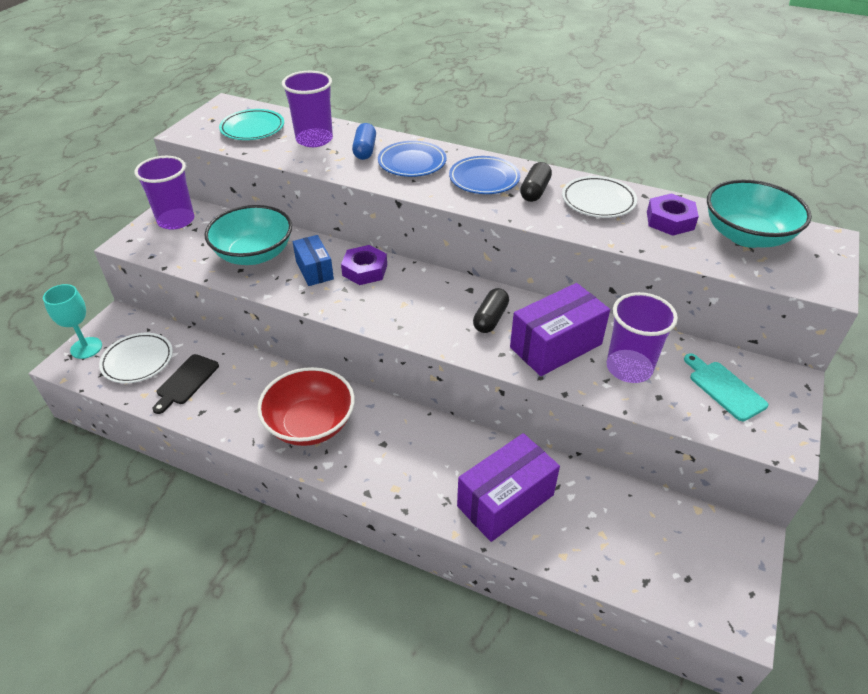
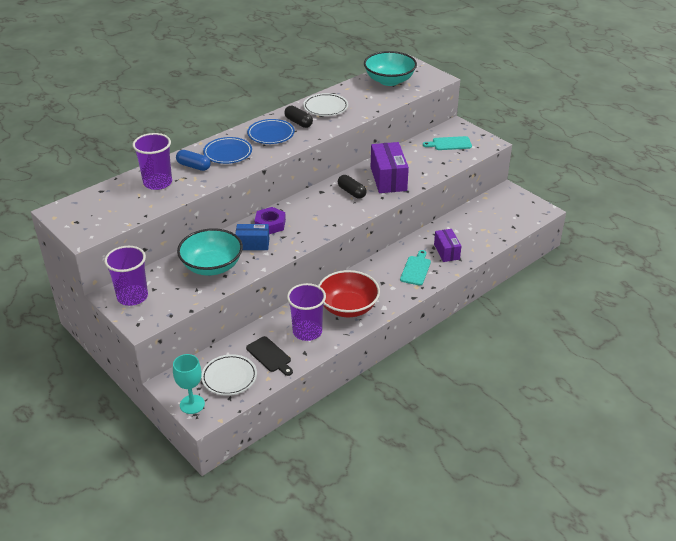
camera: 65 degrees left, 5 degrees down
(252, 129) = (112, 205): turquoise plate -> none
(437, 474) = (416, 269): none -> turquoise cutting board
(505, 500) = (446, 252): purple box -> purple box, size x0.61
(629, 368) = (419, 163): purple cup -> purple cup (307, 331)
(670, 220) = (360, 94): purple nut -> none

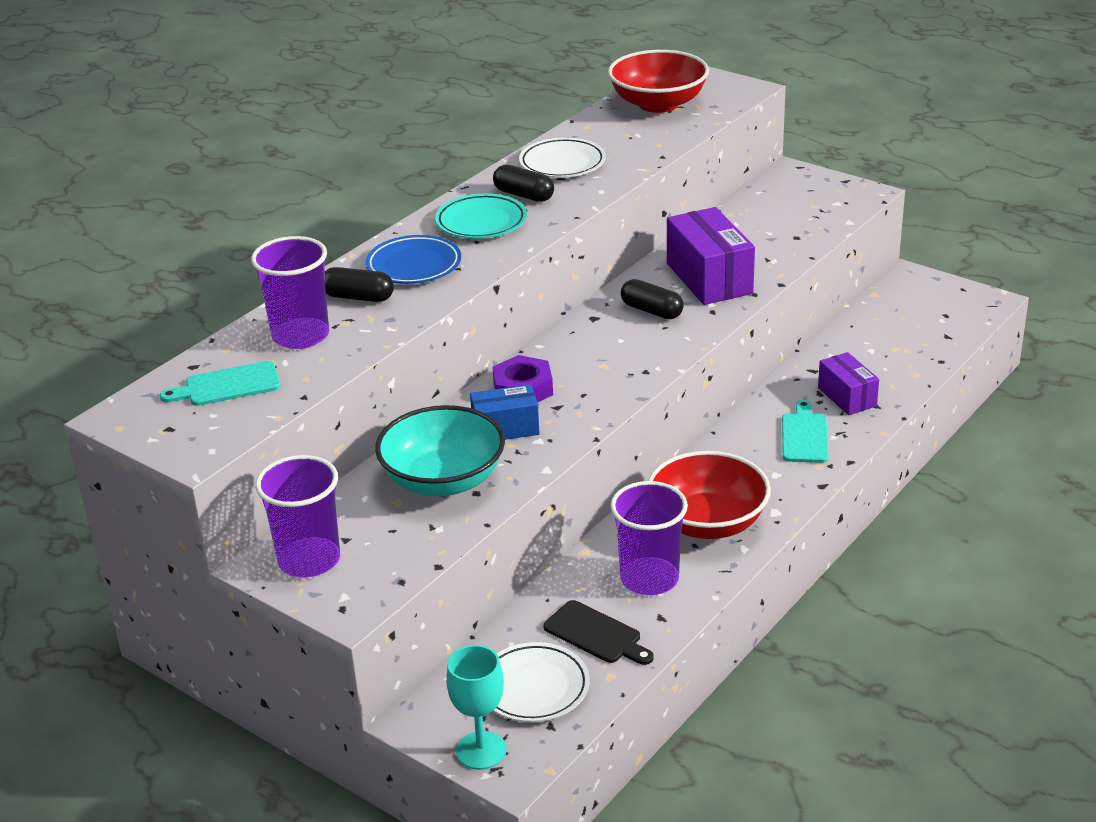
camera: 10 degrees left, 5 degrees down
(193, 166) = (358, 297): blue capsule -> black capsule
(271, 134) = (481, 222): blue plate -> turquoise plate
(389, 80) = (658, 104): turquoise bowl -> red bowl
(449, 144) = (793, 204): turquoise cutting board -> turquoise cutting board (227, 385)

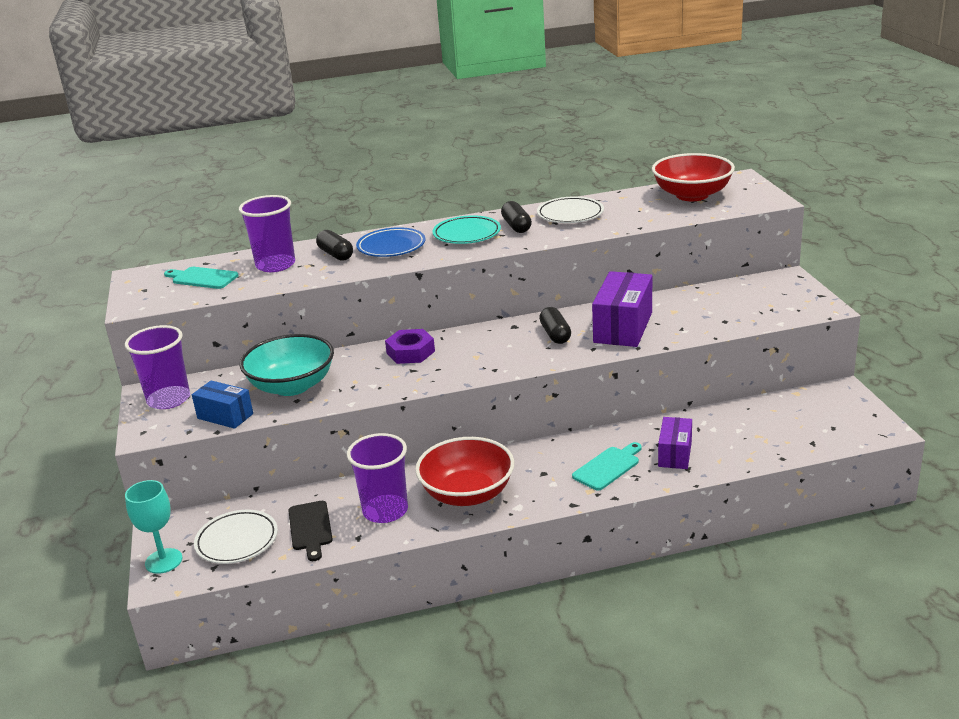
camera: 40 degrees right, 5 degrees down
(505, 428) = (366, 371): blue box -> blue box (225, 416)

